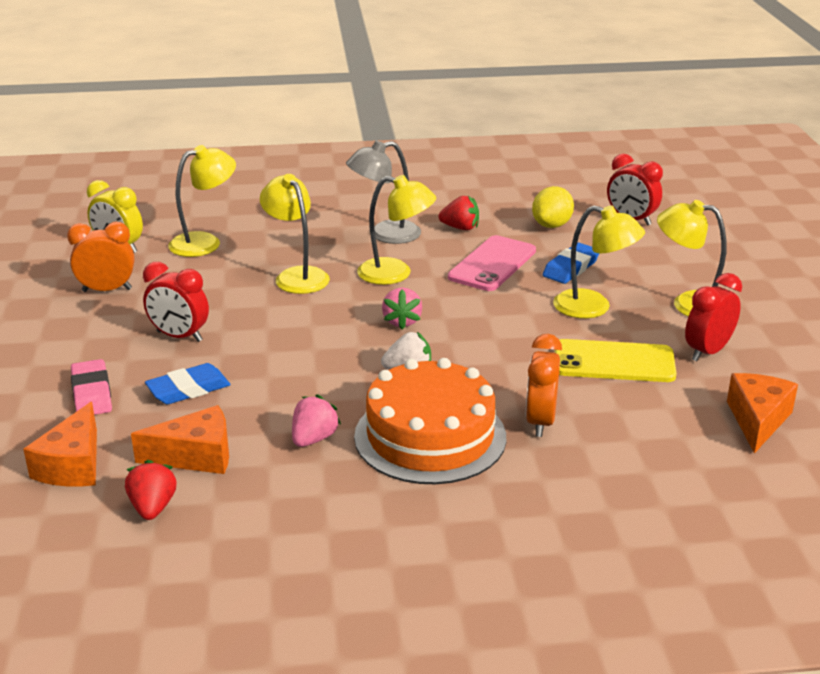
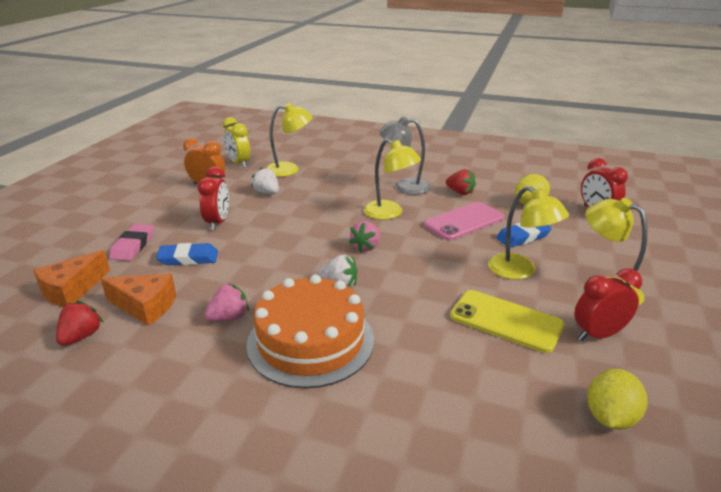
camera: 25 degrees right, 0 degrees up
(179, 336) = (218, 223): red clock -> red clock turned 135 degrees counterclockwise
(206, 282) = (267, 193): none -> white strawberry
(297, 276) = (324, 201): yellow lamp -> none
(540, 422) = (406, 355): orange clock -> none
(757, 420) = (610, 417): orange cheese -> yellow lemon

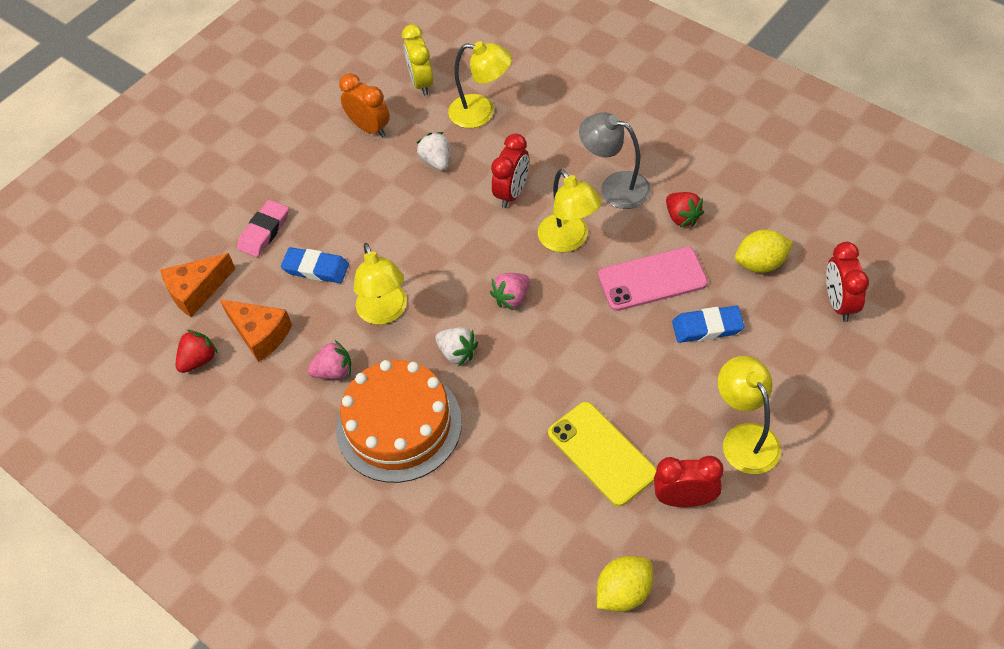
camera: 25 degrees right, 25 degrees up
(218, 223) = (362, 210): red clock -> red clock (512, 193)
(520, 271) = (664, 385): yellow lamp -> yellow lamp (384, 312)

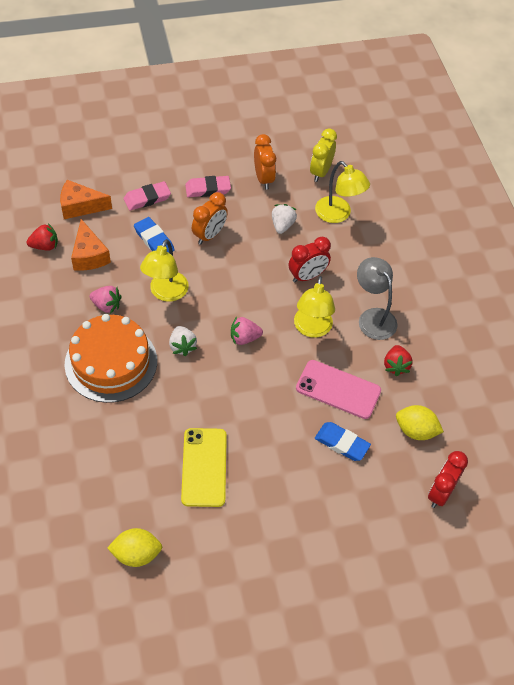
camera: 30 degrees right, 0 degrees up
(321, 177) = (208, 189): none -> pink eraser
(371, 222) = (209, 235): none -> orange clock
(684, 499) = (224, 531): red clock -> none
(745, 438) = (296, 526): yellow lamp -> none

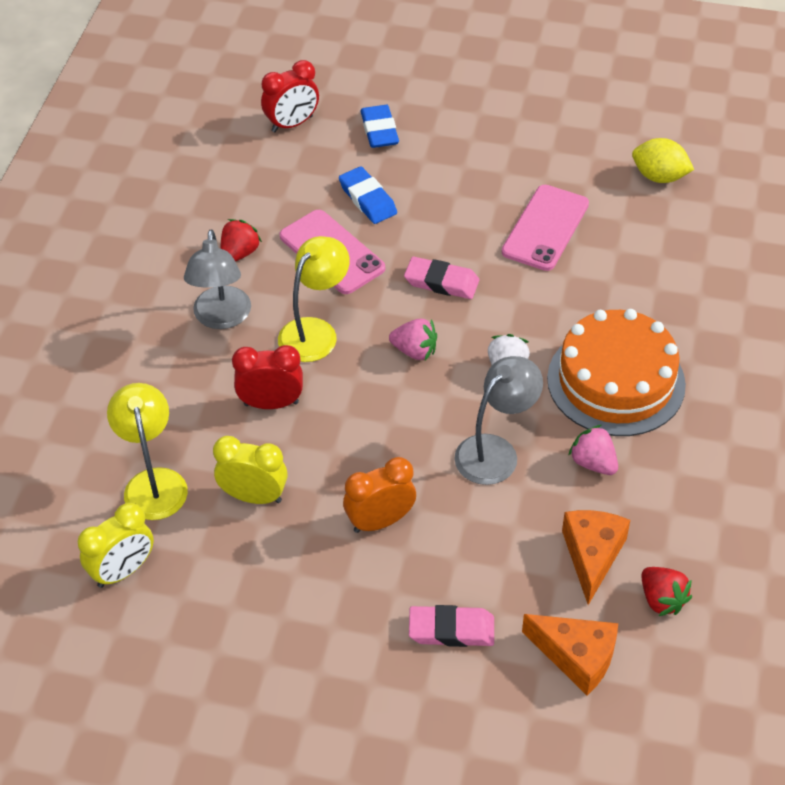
camera: 150 degrees left, 5 degrees down
(45, 246) = (661, 599): red strawberry -> red strawberry turned 135 degrees counterclockwise
(154, 240) = (474, 545): blue eraser -> blue eraser (379, 130)
(166, 293) = (495, 451): yellow lamp -> grey lamp
(204, 467) = (545, 228): yellow phone -> pink phone
(208, 189) = (336, 609): pink eraser -> pink eraser (441, 282)
(263, 179) = (228, 594): orange clock -> none
(282, 225) = (254, 496): white strawberry -> yellow clock
(415, 431) = (272, 183): yellow lemon -> none

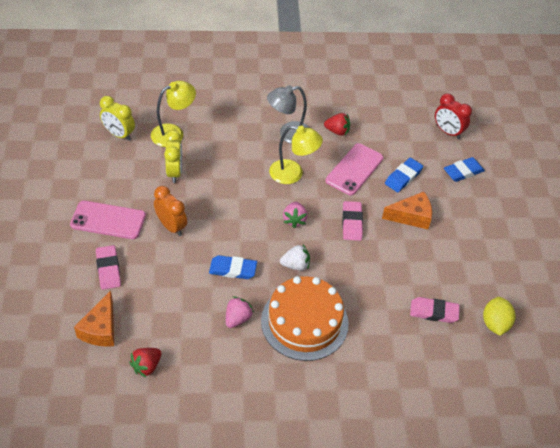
camera: 70 degrees right, 0 degrees up
(271, 403) = (237, 166): red clock -> none
(495, 451) = (233, 269): grey lamp -> blue eraser
(545, 228) = (418, 267): pink phone -> pink phone (108, 220)
(592, 555) = (170, 327): orange cheese -> orange cheese (411, 216)
(627, 233) = (433, 312): none -> pink eraser

